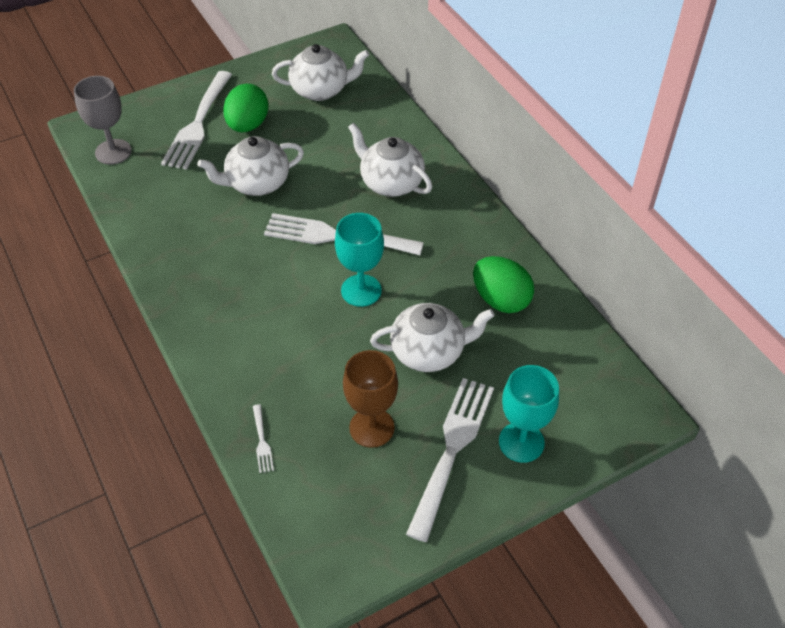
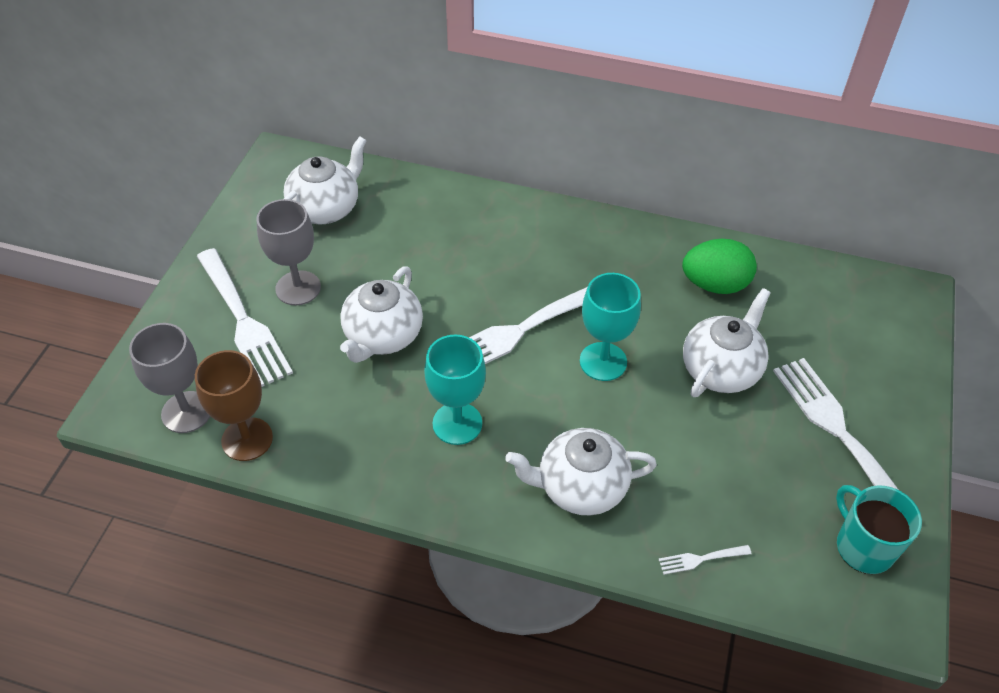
camera: 45 degrees left, 0 degrees up
(248, 125) = (298, 288): green egg -> grey goblet
(262, 441) = (700, 559): white fork -> white fork turned 135 degrees clockwise
(368, 523) = (863, 547): none -> turquoise mug
(371, 427) = (763, 468): brown goblet -> brown goblet (247, 439)
(391, 183) = (502, 250): white teapot -> white teapot (580, 487)
(521, 442) = (873, 384): turquoise goblet -> turquoise goblet (457, 423)

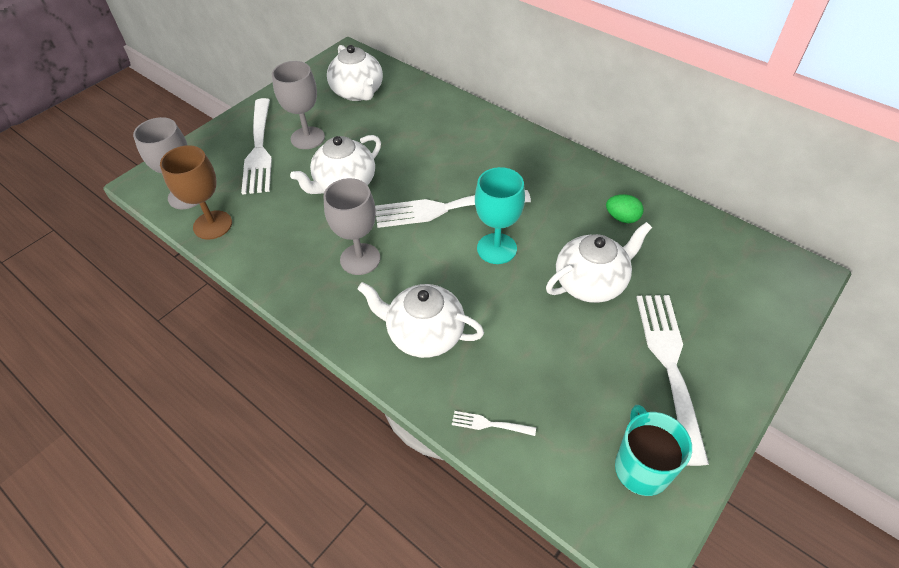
camera: 25 degrees right, 0 degrees up
(326, 208) = (358, 92): white teapot -> white teapot turned 90 degrees clockwise
(457, 423) = (360, 259): turquoise goblet -> grey goblet
(715, 284) = (622, 218): green egg -> green egg, size x0.58

